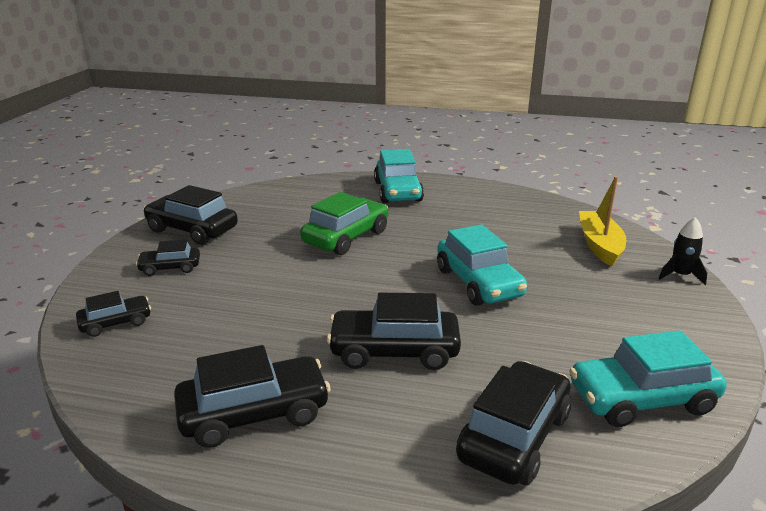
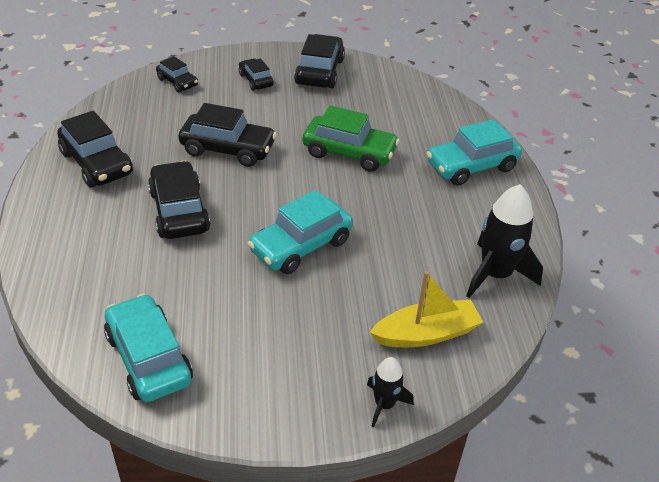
camera: 70 degrees right, 15 degrees up
(514, 436) = (92, 284): black car -> black car (228, 149)
(534, 208) = (495, 274): none -> black rocket

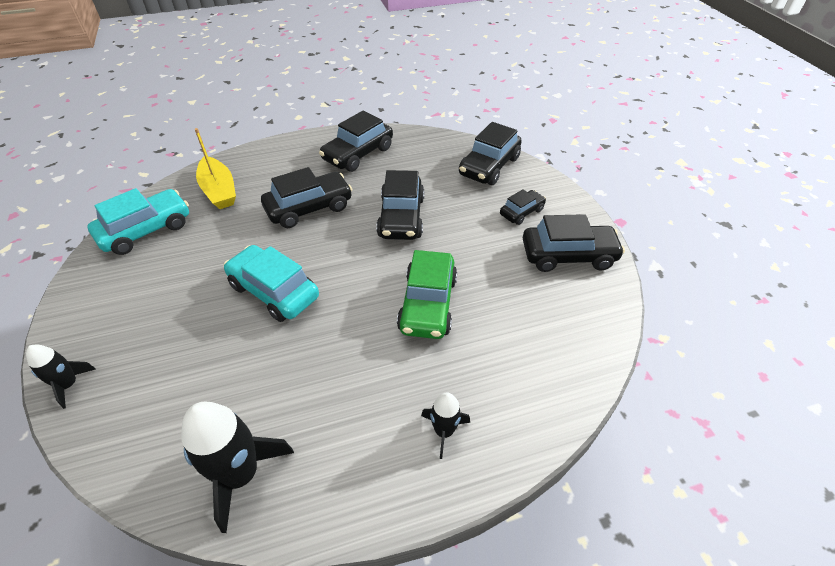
camera: 80 degrees right, 5 degrees up
(177, 82) = (489, 166): black car -> black car, size x1.76
(426, 334) = (152, 409): yellow boat -> yellow boat (219, 190)
(471, 166) = (444, 431): turquoise car -> black rocket

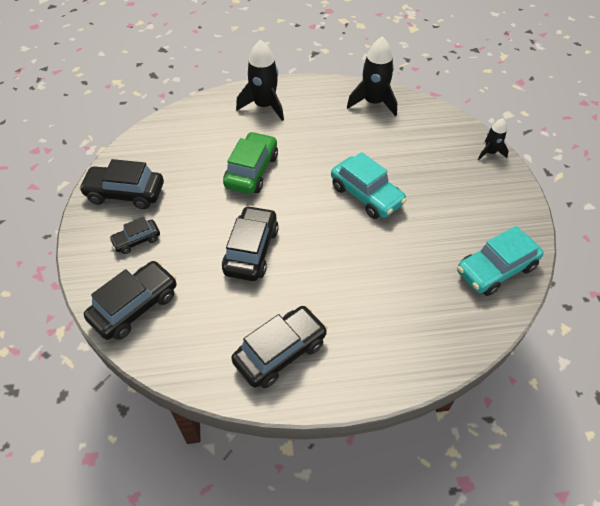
camera: 170 degrees left, 5 degrees up
(219, 190) = (438, 313): yellow boat -> none
(309, 208) = (340, 274): black car -> none
(444, 431) = (264, 106): black rocket -> black rocket, size x1.81

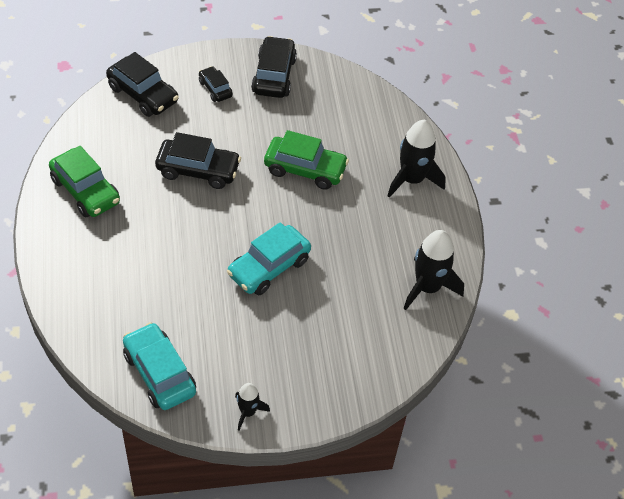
camera: 85 degrees right, 0 degrees up
(280, 352) = (85, 191): black car -> green car
(490, 152) = (340, 403): black rocket -> black rocket (248, 412)

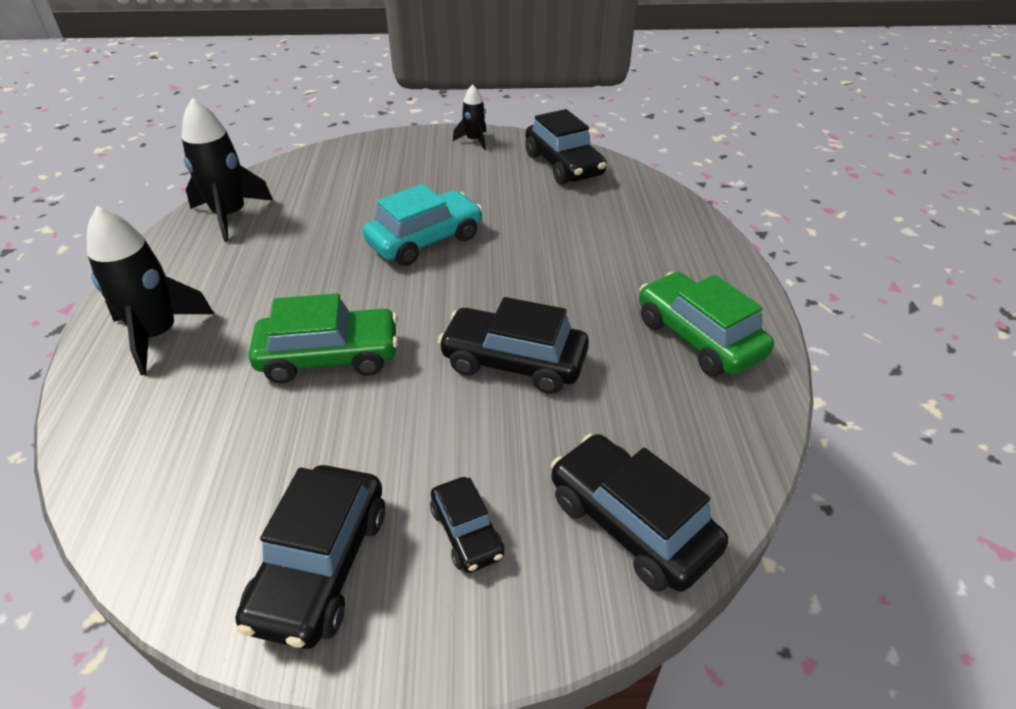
camera: 170 degrees left, 10 degrees down
(159, 373) = (563, 165): turquoise car -> black car
(305, 169) = (329, 357): green car -> green car turned 150 degrees clockwise

